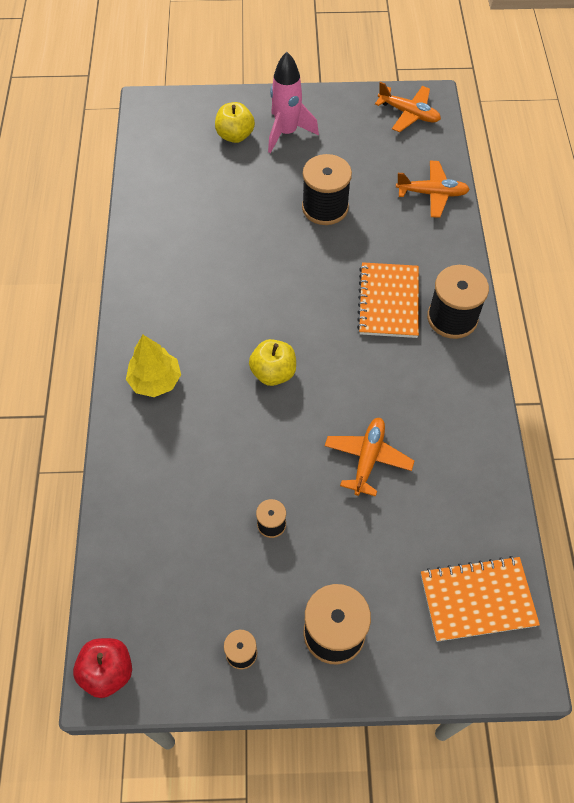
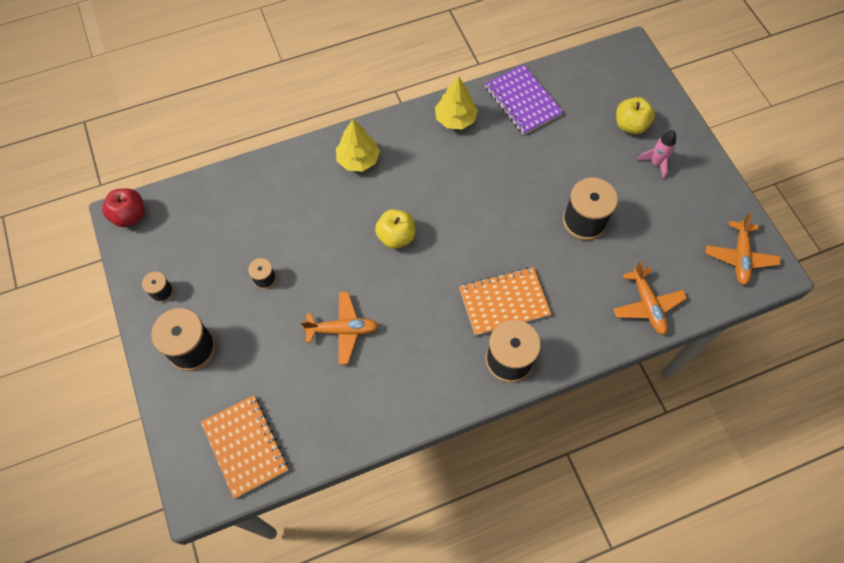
camera: 70 degrees right, 5 degrees up
(150, 272) = (455, 119): none -> yellow tree
(160, 207) = (523, 101): none -> purple notebook
(286, 133) = (656, 163): pink rocket -> pink rocket, size x0.61

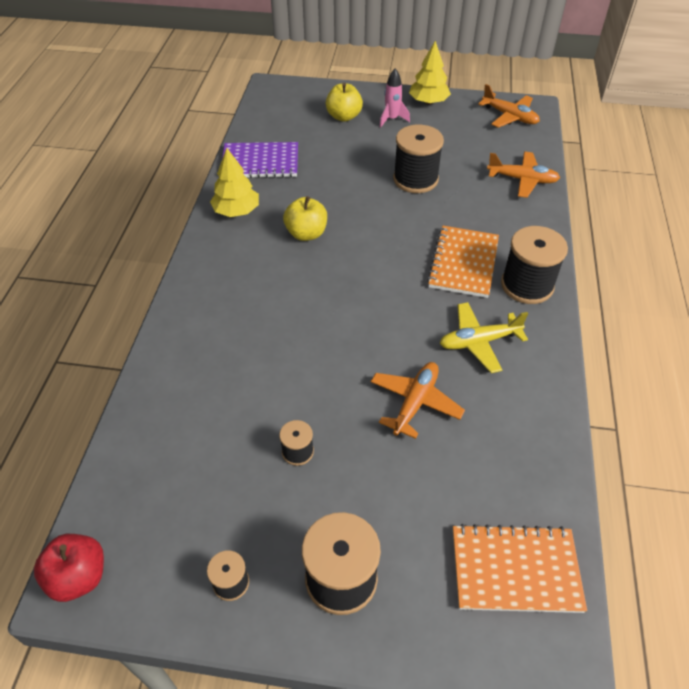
camera: 60 degrees left, 15 degrees down
(358, 159) = (215, 301): yellow tree -> yellow tree (428, 102)
(396, 237) = (333, 310): yellow apple -> yellow apple (306, 234)
(425, 348) = (479, 342): none -> yellow plane

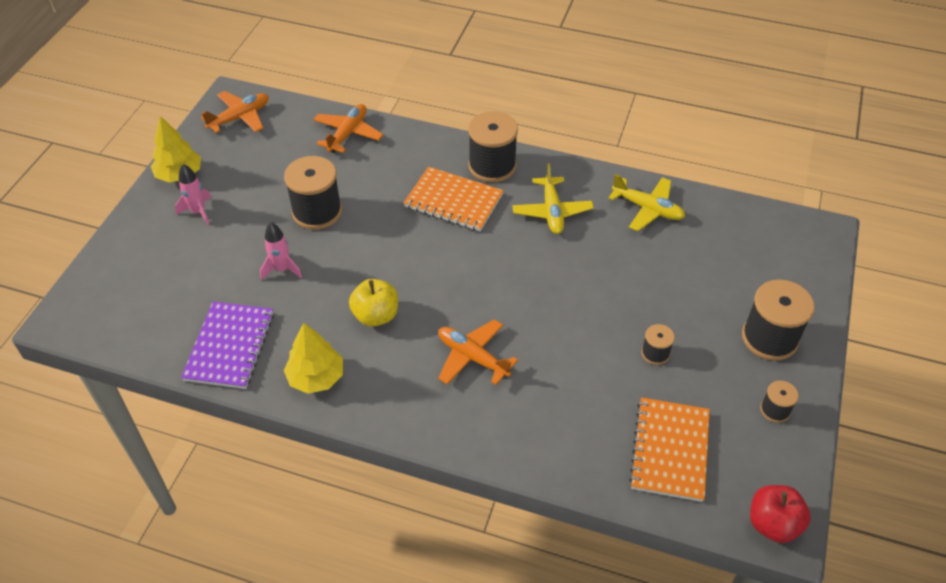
camera: 80 degrees left, 0 degrees up
(344, 116) = (171, 254): yellow apple -> none
(344, 173) = (282, 269): none -> pink rocket
(415, 403) = (612, 266): orange plane -> orange plane (472, 357)
(515, 570) = (760, 238): orange notebook -> orange notebook (670, 450)
(519, 433) = (647, 209): none -> yellow plane

